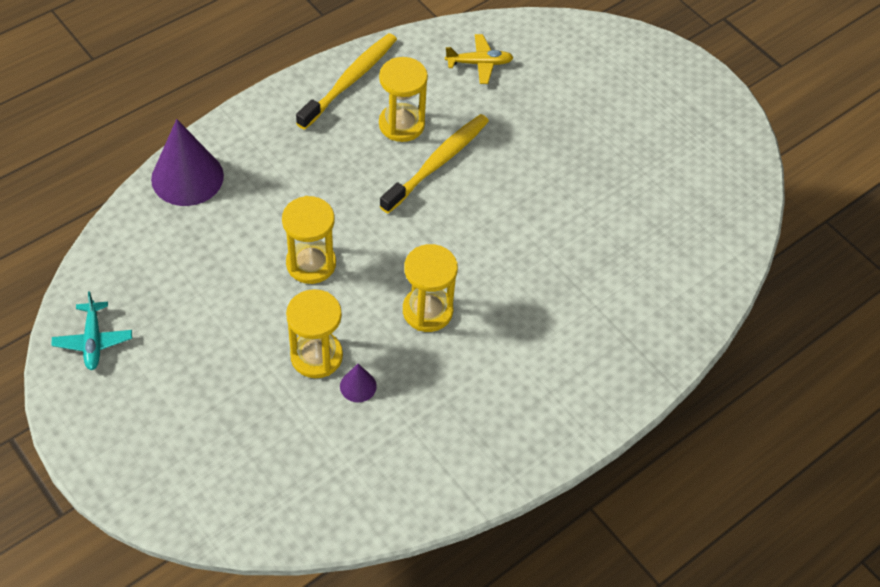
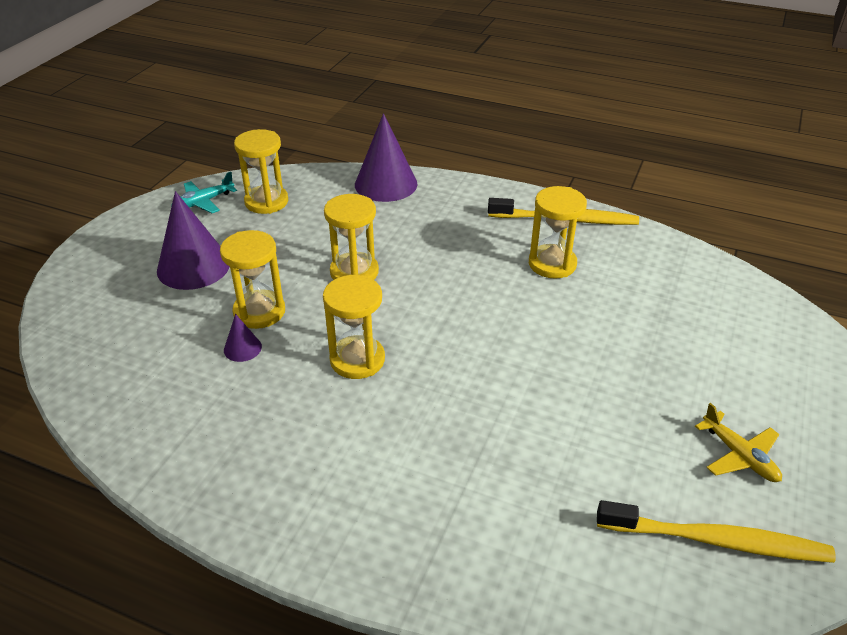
camera: 65 degrees right, 15 degrees down
(138, 286) = (266, 202): none -> yellow hourglass
(206, 385) = (193, 266): none -> purple cone
(437, 163) = (532, 301): yellow toothbrush -> yellow toothbrush (716, 540)
(479, 63) = (678, 282): yellow plane -> yellow plane (739, 455)

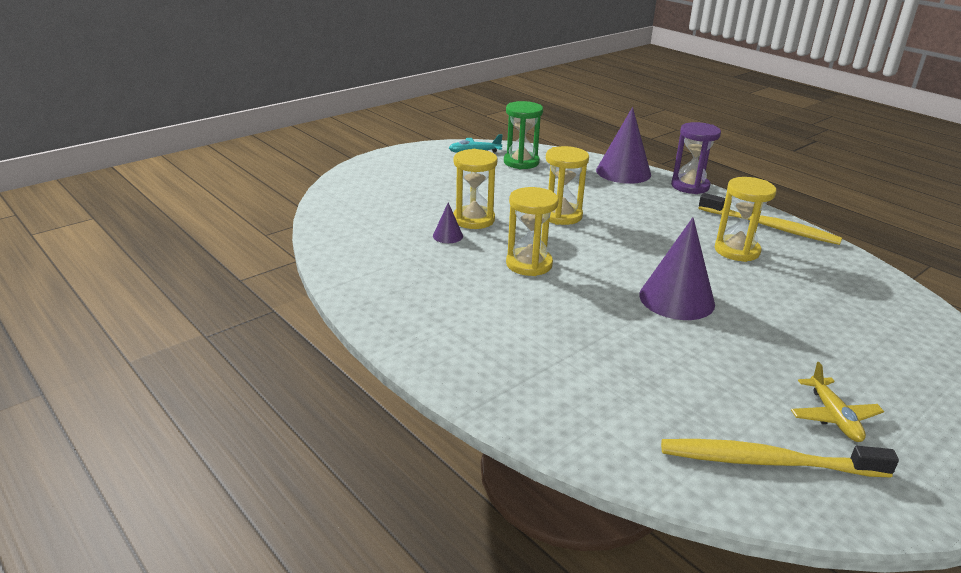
camera: 25 degrees right, 10 degrees down
(193, 266) = (443, 185): purple cone -> purple cone (676, 299)
(266, 202) = (521, 162): yellow hourglass -> green hourglass
(463, 185) = (690, 186): none -> purple hourglass
(716, 540) = (768, 462): yellow toothbrush -> yellow toothbrush turned 150 degrees clockwise

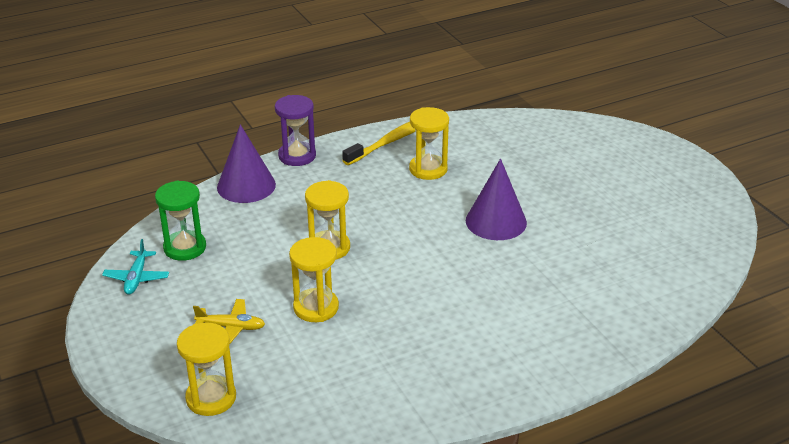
camera: 75 degrees left, 5 degrees up
(447, 236) = (345, 331): purple cone -> none
(529, 264) = (419, 288): yellow hourglass -> yellow hourglass (211, 398)
(768, 462) = (685, 240): yellow toothbrush -> none
(833, 417) = (644, 200): yellow plane -> yellow plane (231, 327)

